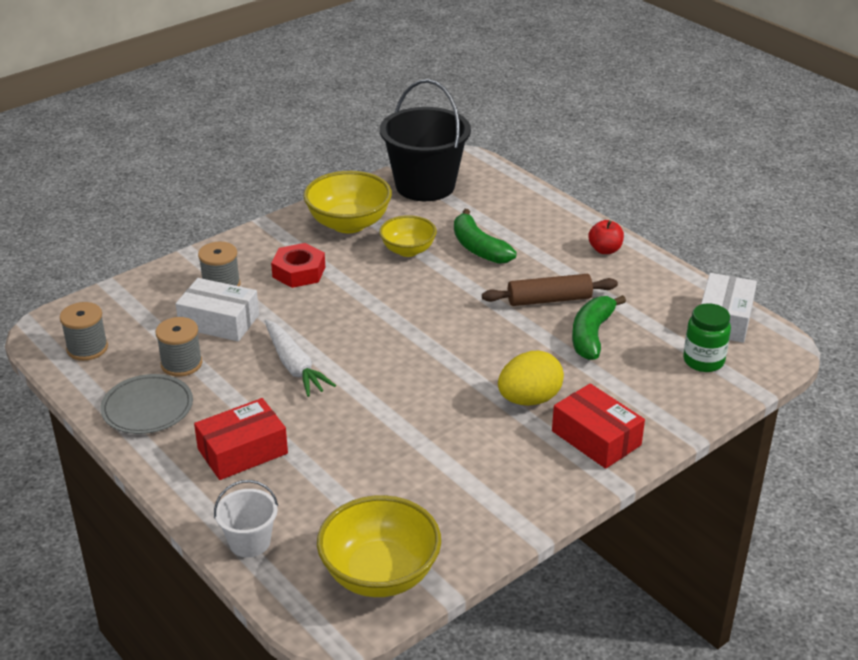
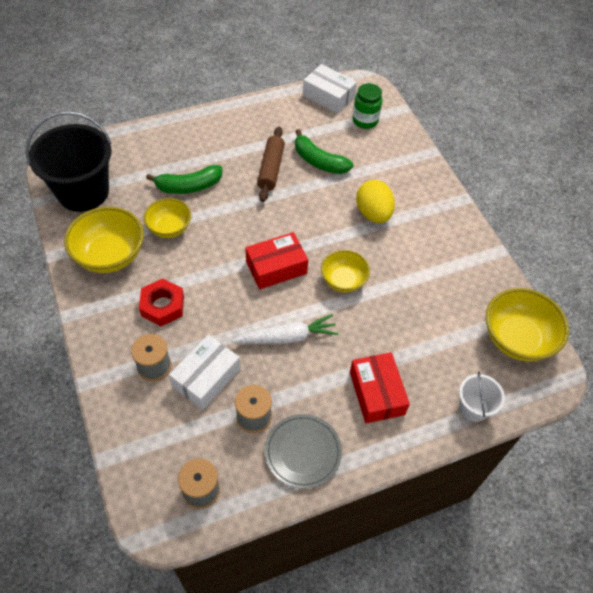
camera: 75 degrees left, 20 degrees up
(400, 394) = (343, 280): none -> yellow bowl
(596, 438) = (420, 194): red box -> red box (276, 267)
(605, 250) = (227, 122): red apple -> none

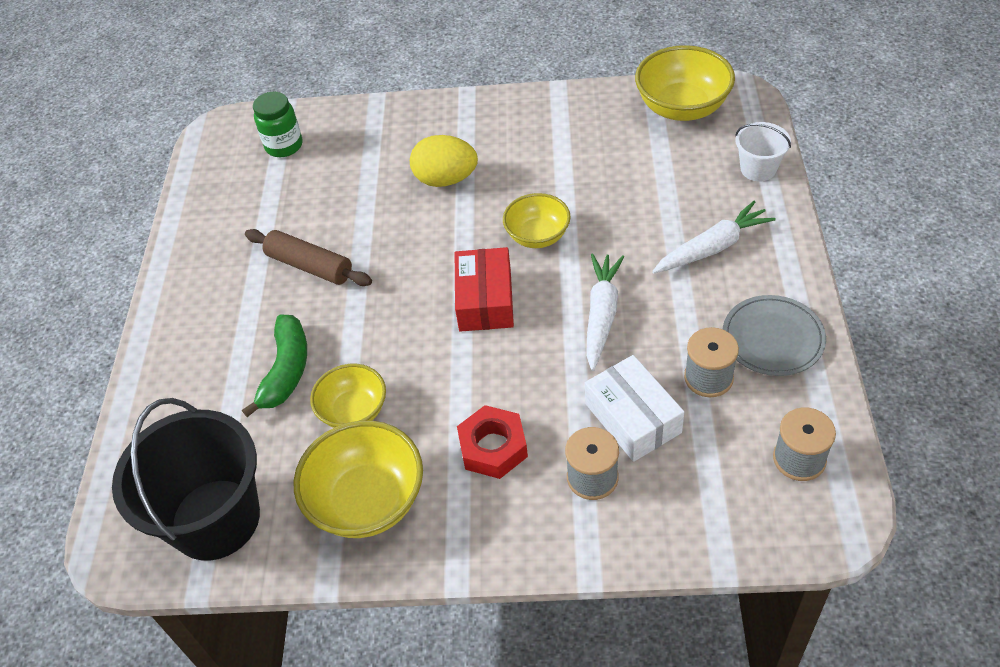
camera: 60 degrees left, 5 degrees down
(319, 161) = (326, 211): green banana -> none
(328, 96) = (214, 171): white box -> none
(376, 393) = (713, 247): red box -> white carrot

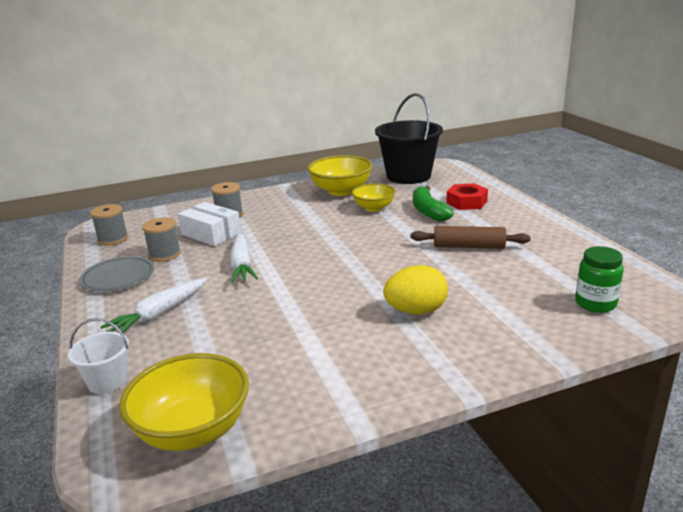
camera: 155 degrees right, 25 degrees down
(485, 300) = (328, 256): red box -> none
(493, 447) = (287, 213): red nut -> red nut (466, 202)
(537, 236) = (309, 292): yellow bowl -> none

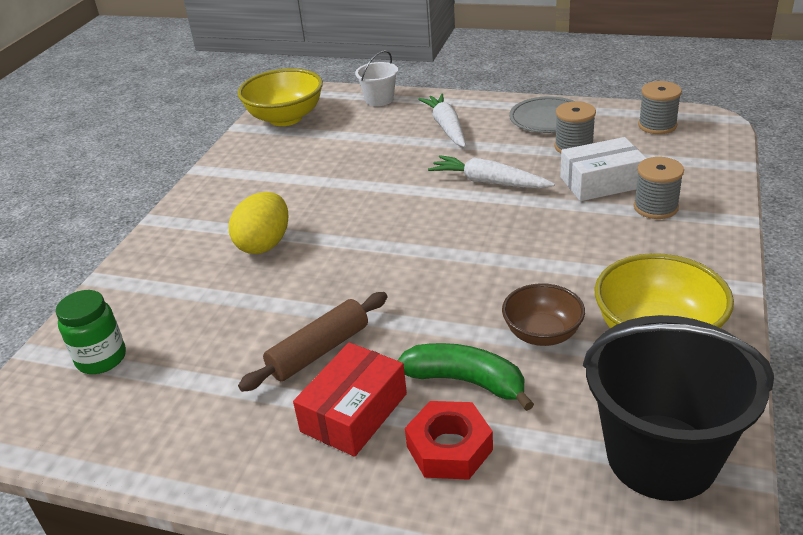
camera: 130 degrees right, 10 degrees up
(374, 208) = (542, 334): yellow bowl -> brown bowl
(485, 223) = (354, 412): none -> red box

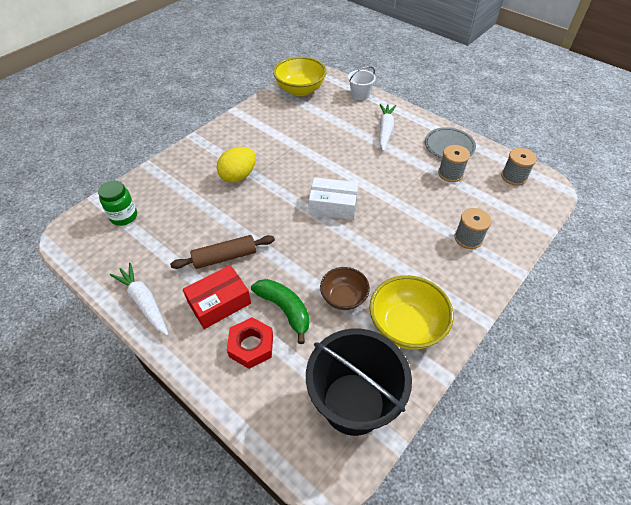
camera: 20 degrees right, 15 degrees up
(488, 182) = (383, 180): white carrot -> white carrot (144, 302)
(601, 182) = (449, 207): white box -> white box (333, 205)

